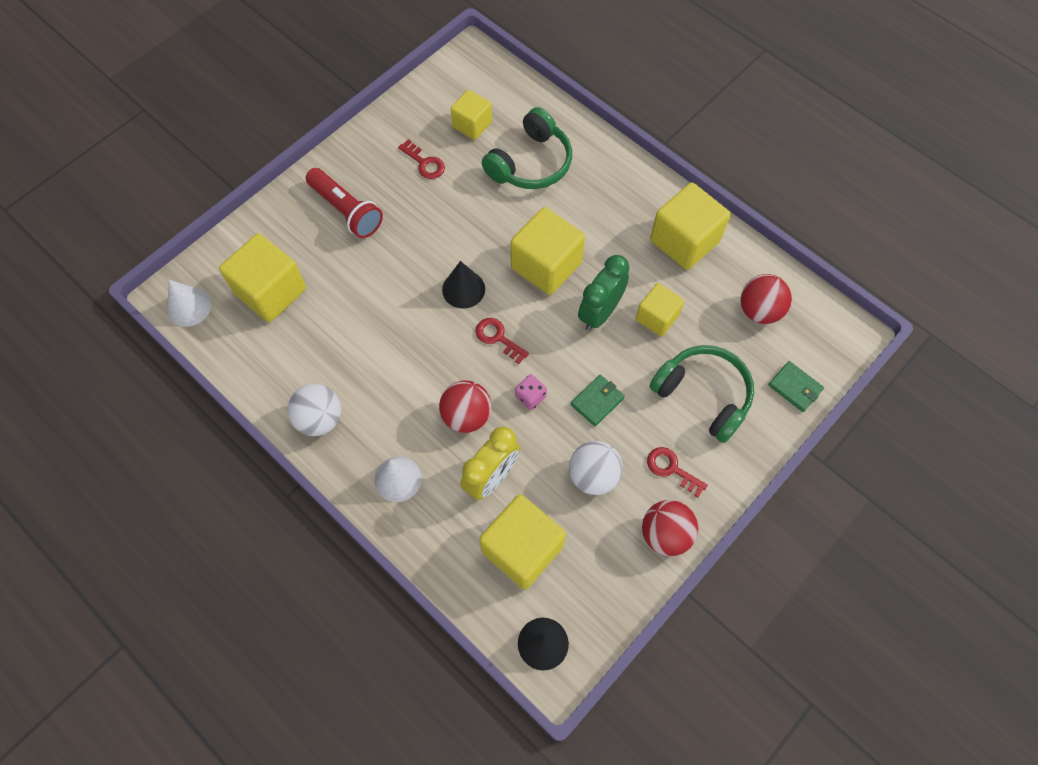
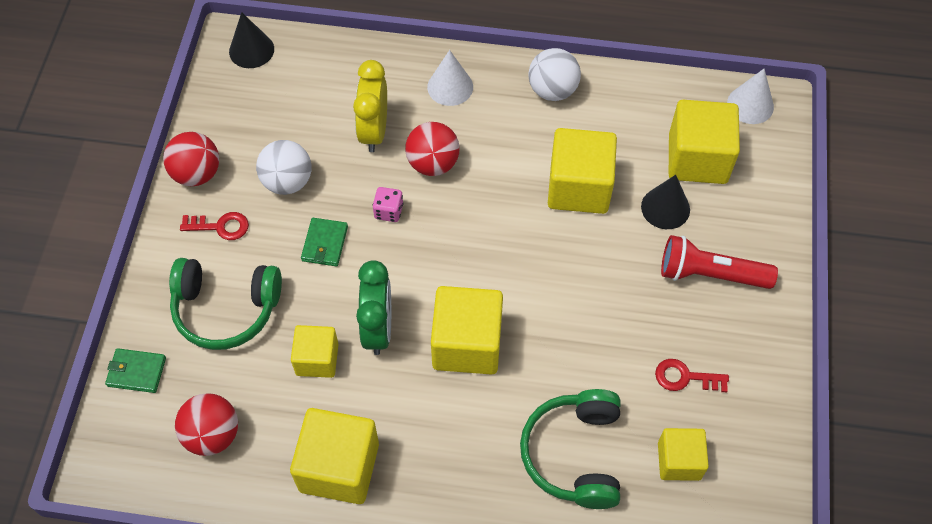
camera: 145 degrees right, 5 degrees down
(463, 289) = (528, 269): black cone -> black cone (665, 208)
(498, 338) = (458, 244): red key -> none
(522, 549) = (311, 97): yellow cube -> yellow cube (579, 187)

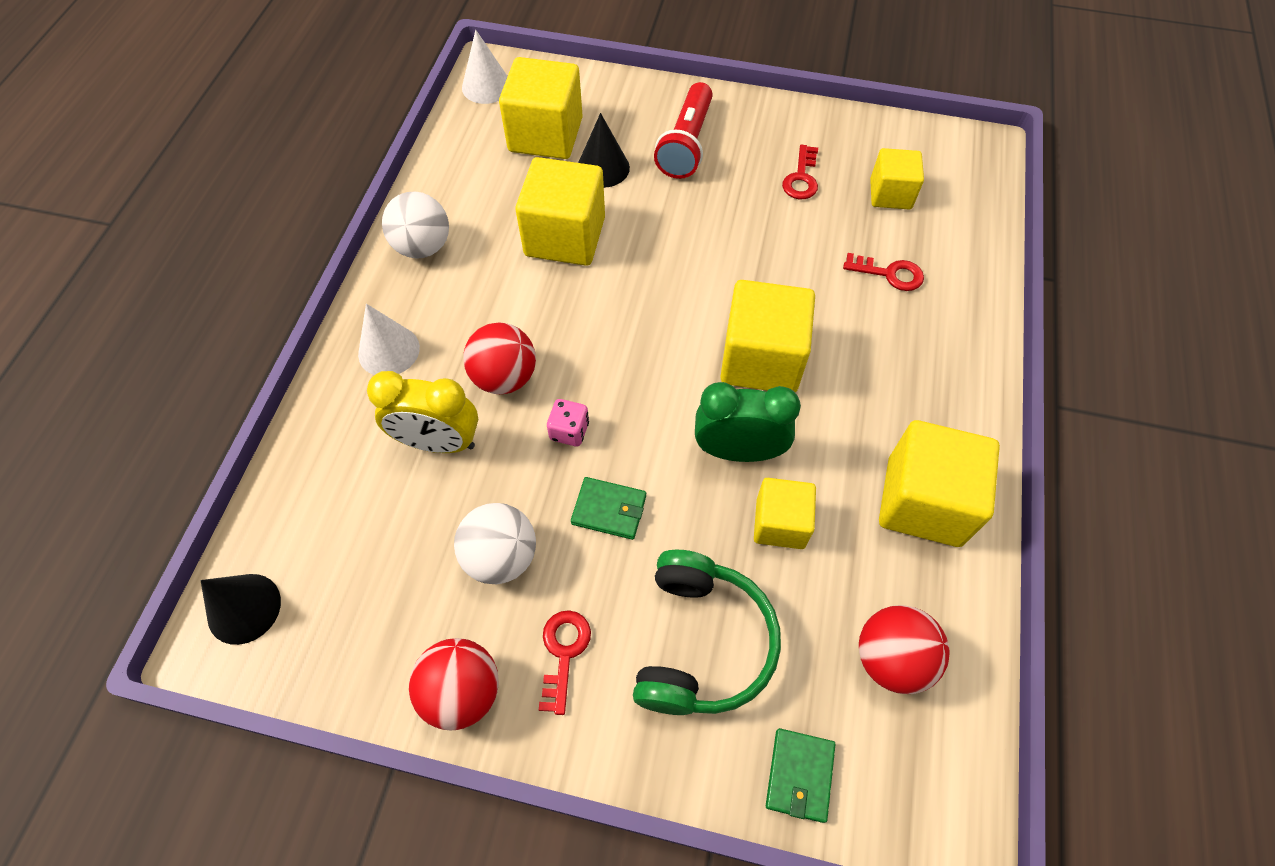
camera: 85 degrees left, 0 degrees up
(575, 454) = (889, 274): green headphones -> red key

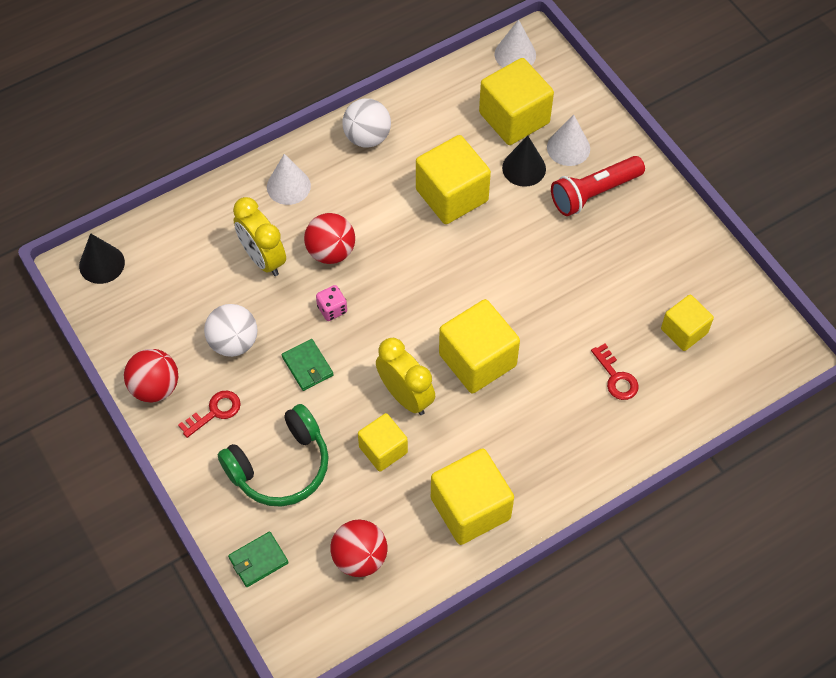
camera: 45 degrees right, 0 degrees up
(621, 125) = (568, 148): none -> white cone
(738, 451) = (405, 396): green clock -> yellow clock
(801, 178) = (639, 274): red key -> none

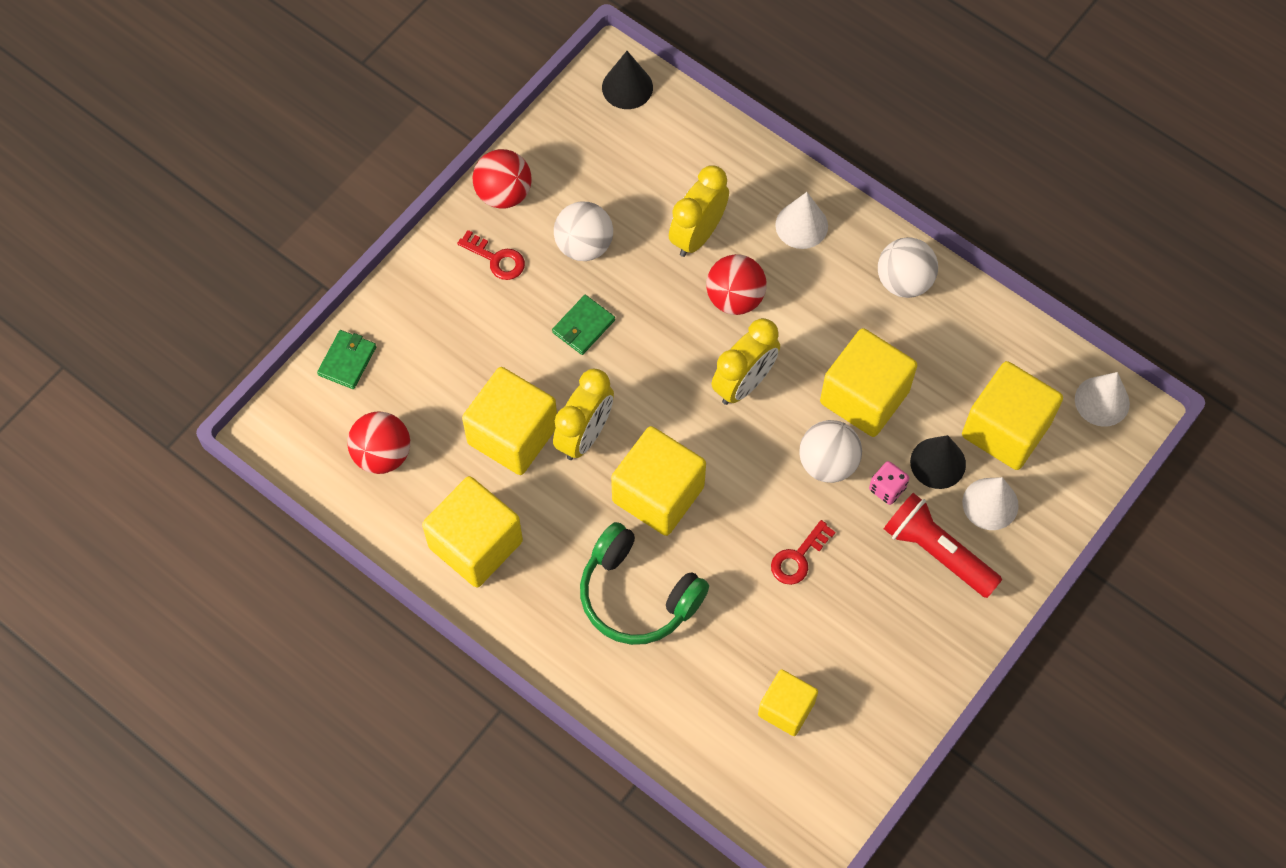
camera: 70 degrees right, 5 degrees up
(258, 560) = (347, 361): green wallet -> green wallet turned 75 degrees clockwise
(280, 466) = (458, 343): green headphones -> green headphones (637, 595)
(332, 309) = (662, 325): pink dice -> pink dice (887, 488)
(383, 450) = (512, 435): yellow cube -> yellow cube, size x1.65
(407, 270) = (744, 383): none -> yellow clock
(496, 237) = (828, 463): none -> white ball
(616, 377) = (694, 649): red key -> red key (798, 558)

